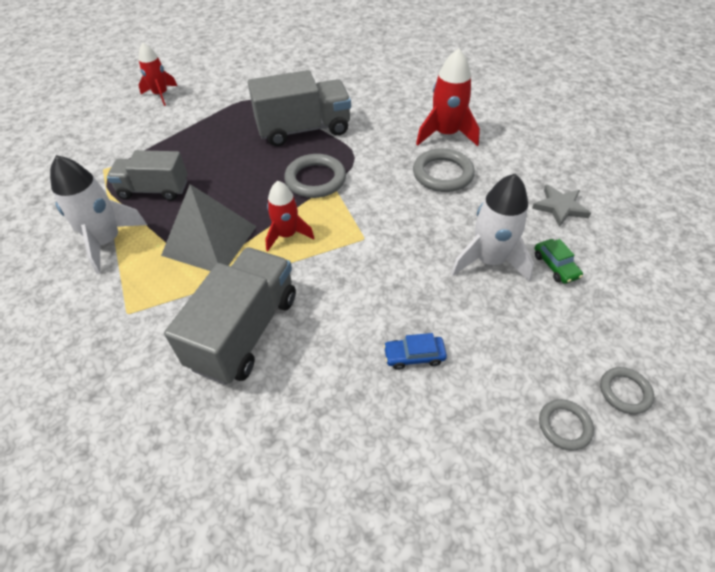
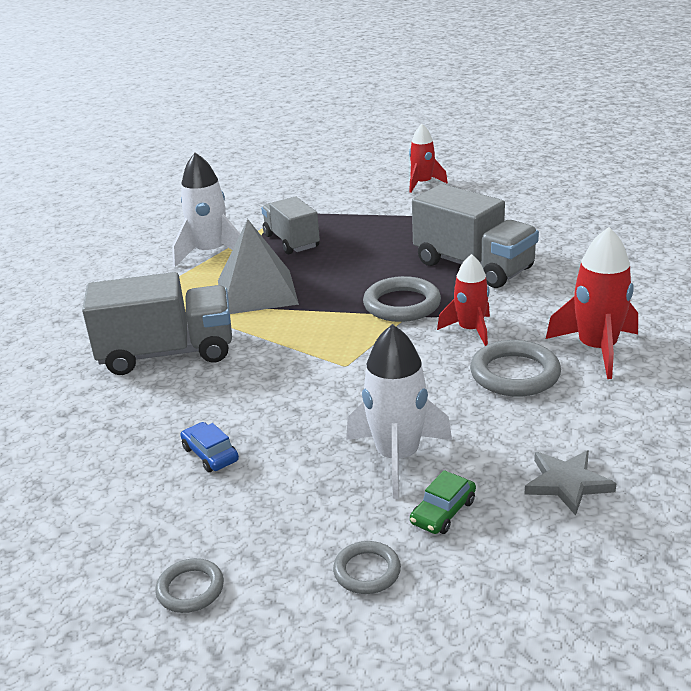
camera: 60 degrees right, 20 degrees down
(287, 235) = (304, 323): red rocket -> red rocket (470, 330)
(624, 392) = (275, 629): grey ring -> grey ring (367, 571)

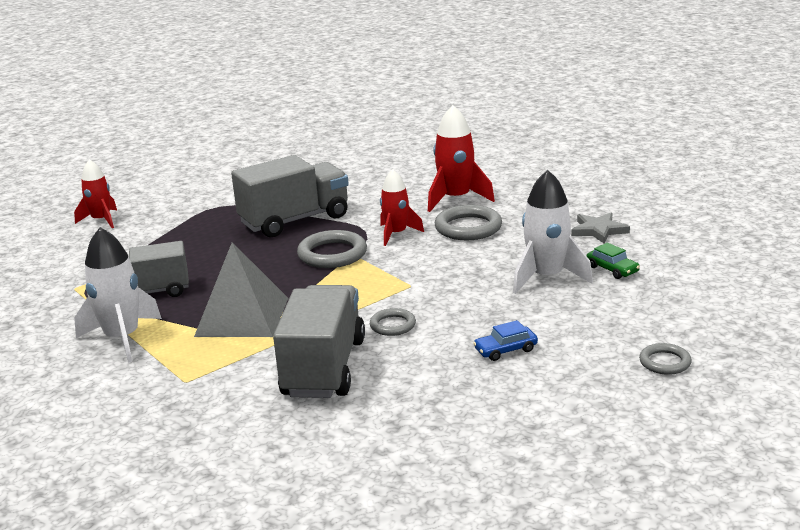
camera: 75 degrees left, 5 degrees down
(367, 571) = (662, 299): grey ring -> grey ring (393, 325)

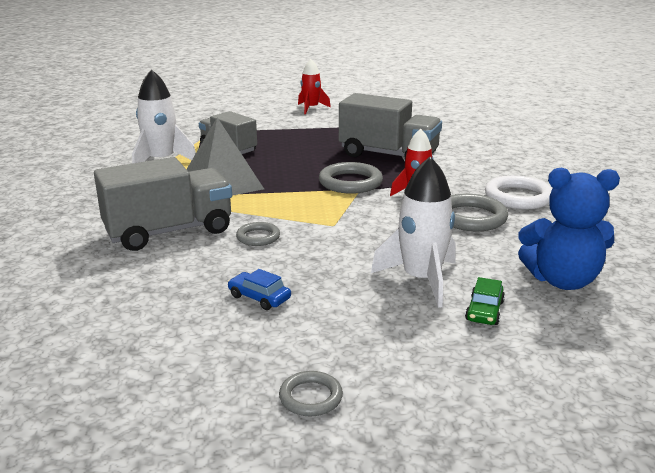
camera: 55 degrees right, 0 degrees up
(456, 199) = (518, 197): red rocket -> white ring
(598, 230) = (562, 280): grey star -> blue teddy bear

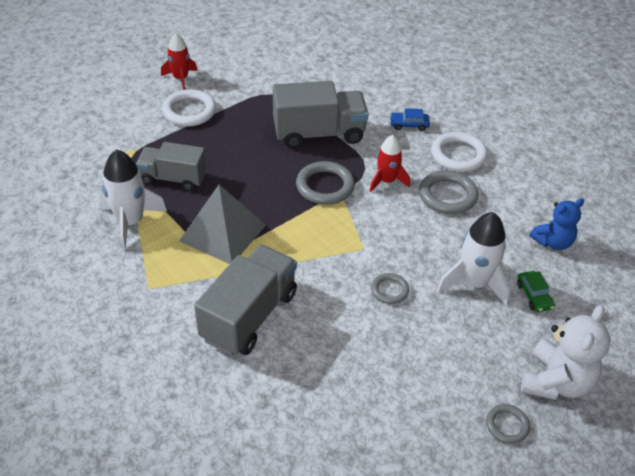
camera: 35 degrees left, 20 degrees up
(258, 237) = (324, 289): grey ring -> grey ring (389, 290)
(259, 297) = (392, 355): blue car -> blue car (409, 125)
(293, 123) = (189, 111): none -> white ring
(424, 387) = (556, 382): none -> white teddy bear
(562, 280) = (553, 242): blue teddy bear -> blue teddy bear, size x0.66

